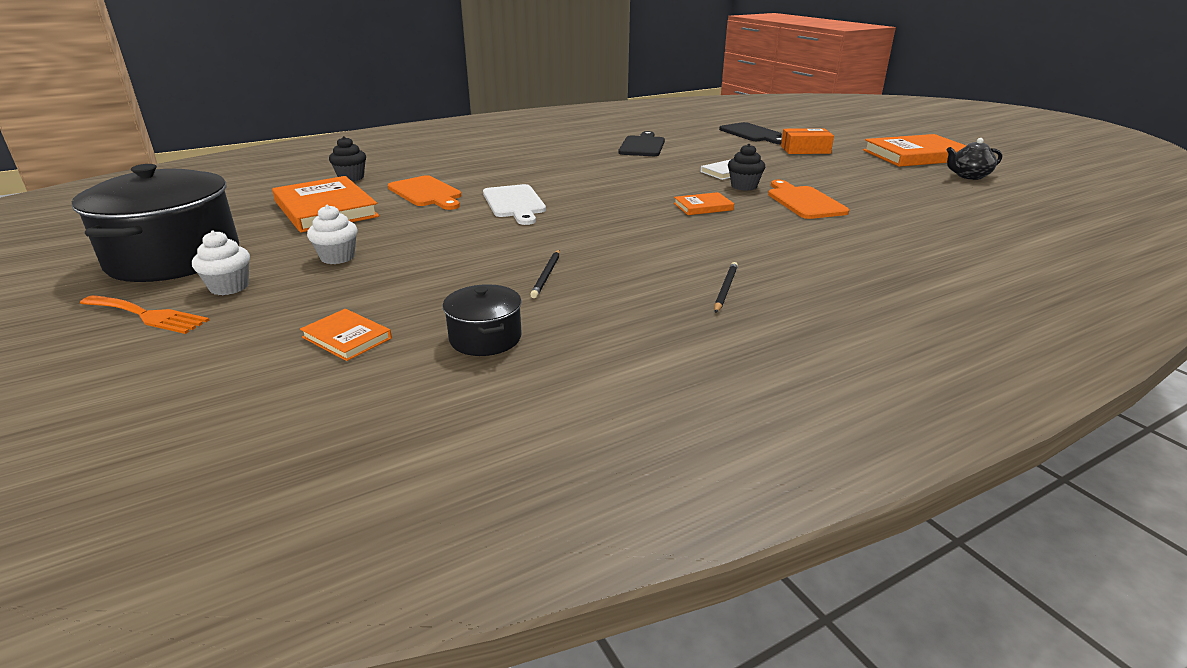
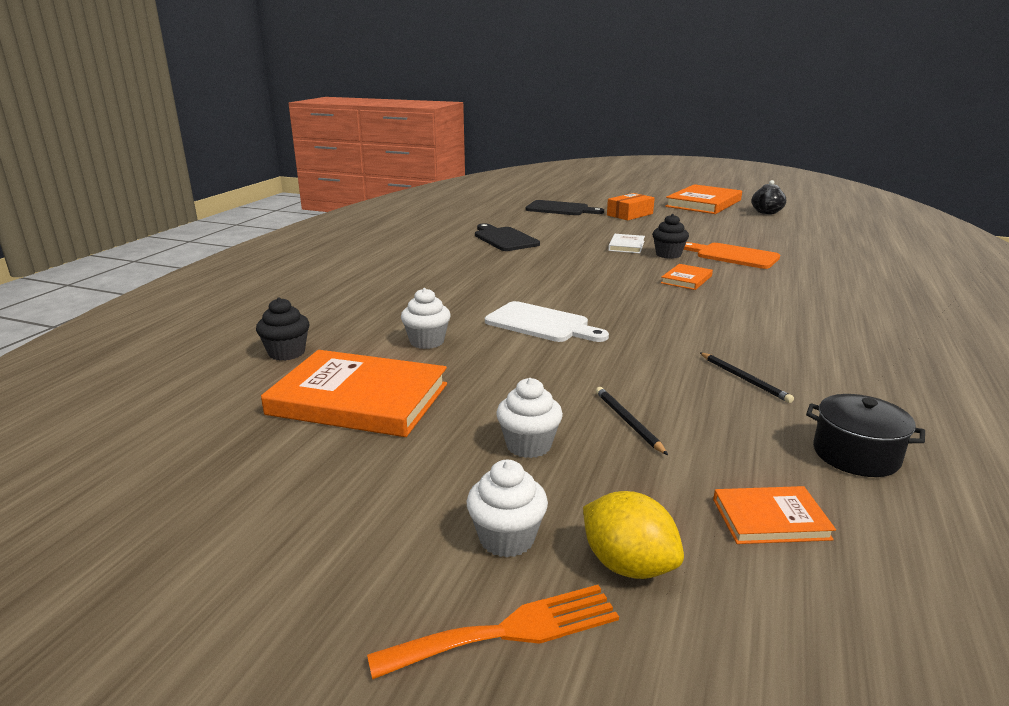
camera: 40 degrees left, 5 degrees down
(174, 258) = (323, 544): black pot -> none
(240, 320) = (628, 565): none -> yellow lemon
(426, 193) = (427, 342): orange cutting board -> white cupcake
(725, 289) = (866, 339): black pencil -> black pencil (628, 422)

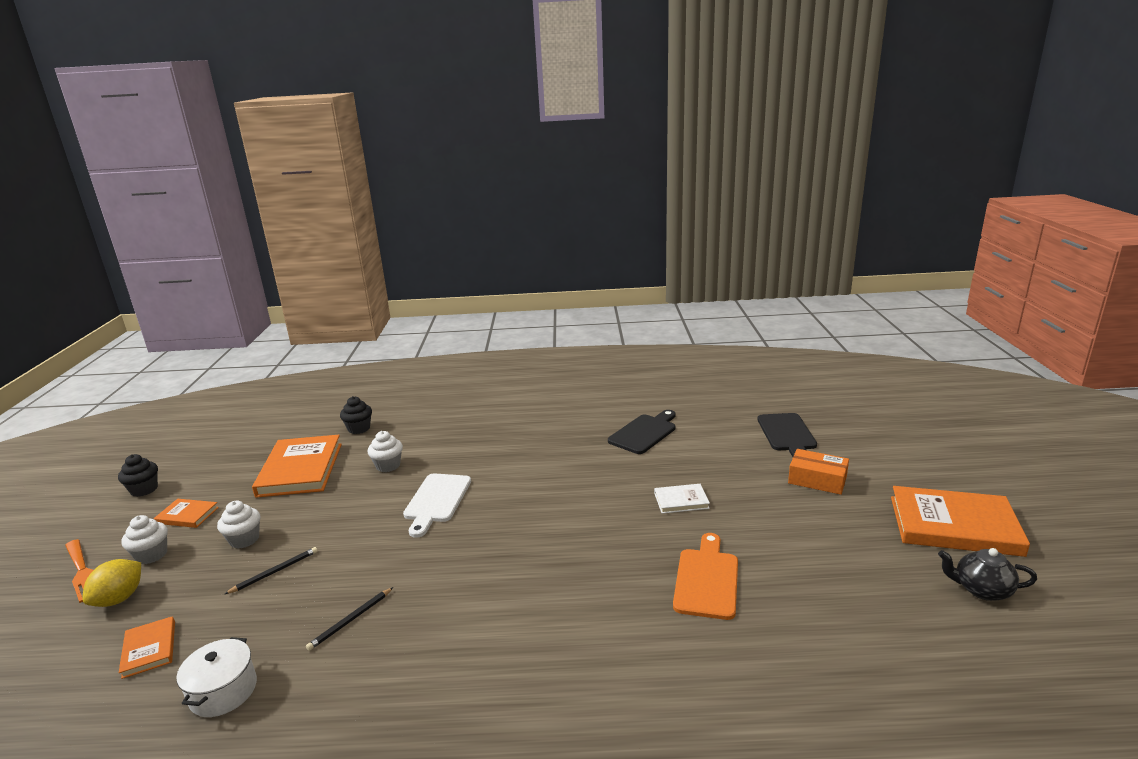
camera: 70 degrees right, 0 degrees up
(668, 255) = (671, 532): black cupcake -> black cupcake (144, 489)
(686, 279) = (592, 556): orange book -> orange book (187, 515)
(856, 455) = (223, 691): black pot -> white pot

